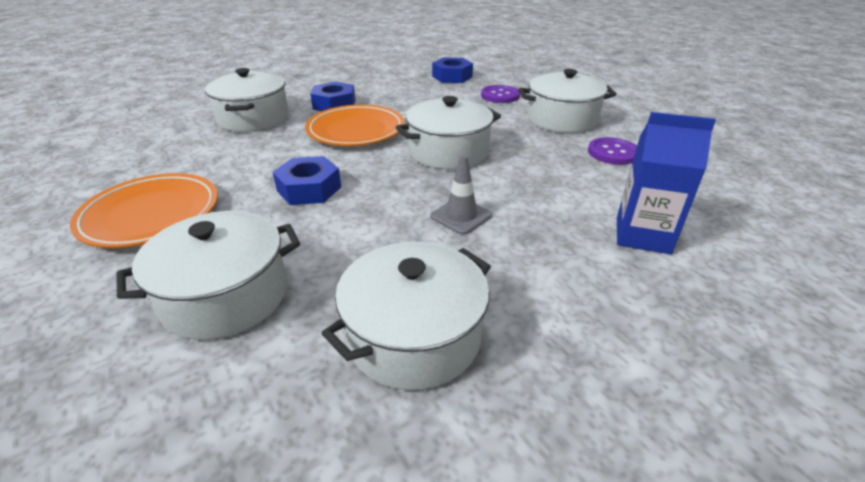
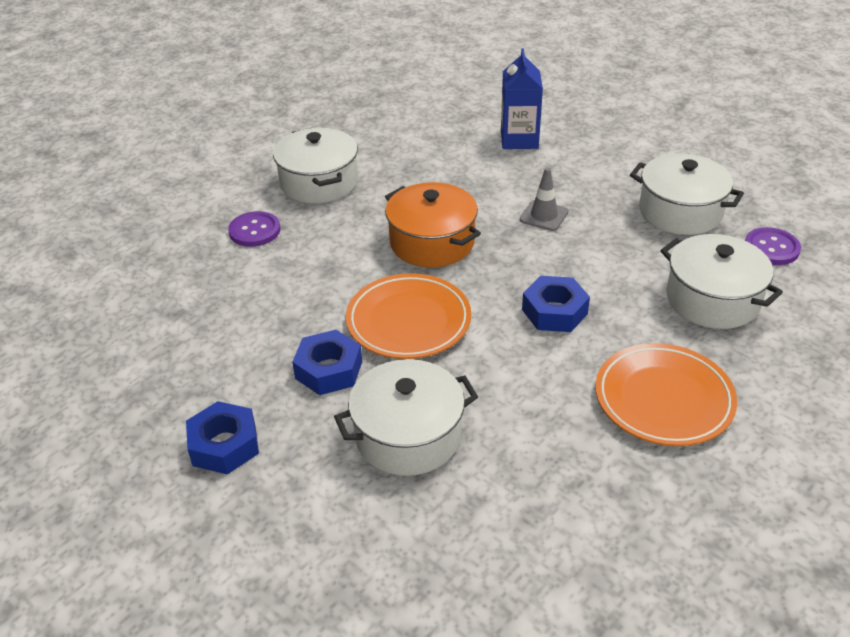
camera: 105 degrees left, 5 degrees up
(448, 152) = (432, 242): white pot -> orange pot
(452, 77) = (183, 283): blue nut -> blue nut (224, 445)
(613, 153) = (390, 152): purple button -> purple button (771, 248)

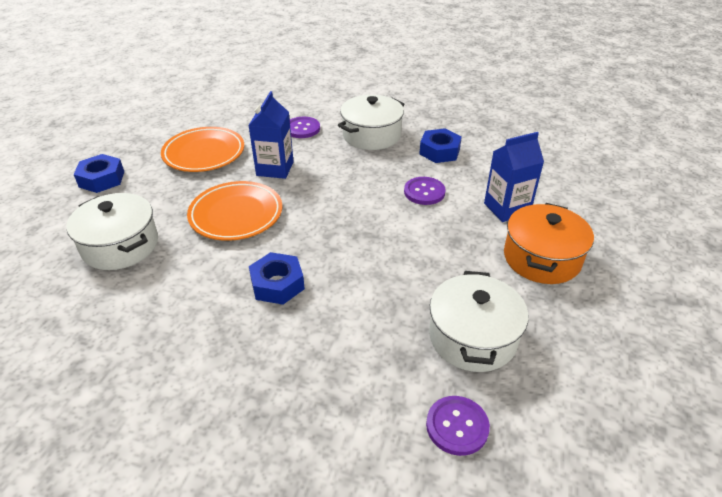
camera: 65 degrees right, 0 degrees up
(329, 370) = (176, 196): blue nut -> blue nut (439, 151)
(331, 272) = (275, 168): none -> blue carton
(432, 242) = (332, 201): orange pot -> orange pot (542, 258)
(459, 178) = (424, 192): none -> purple button
(544, 216) = (403, 249): grey traffic cone -> none
(663, 399) = (187, 376): orange plate -> orange plate (204, 153)
(712, 299) = (341, 388): white pot -> none

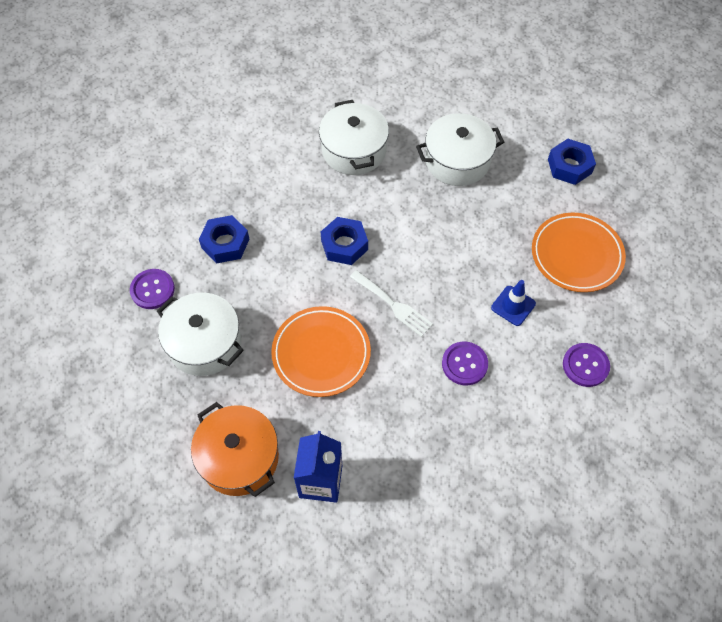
camera: 120 degrees right, 20 degrees up
(236, 215) = (452, 248): orange plate -> orange plate (321, 353)
(275, 168) = (513, 306): blue carton -> blue traffic cone
(322, 228) = (393, 305): none -> white fork
(371, 135) = (533, 431): white pot -> white pot (354, 150)
(424, 192) = (393, 420): purple button -> purple button (464, 364)
(439, 151) = (459, 486): blue nut -> blue nut (225, 243)

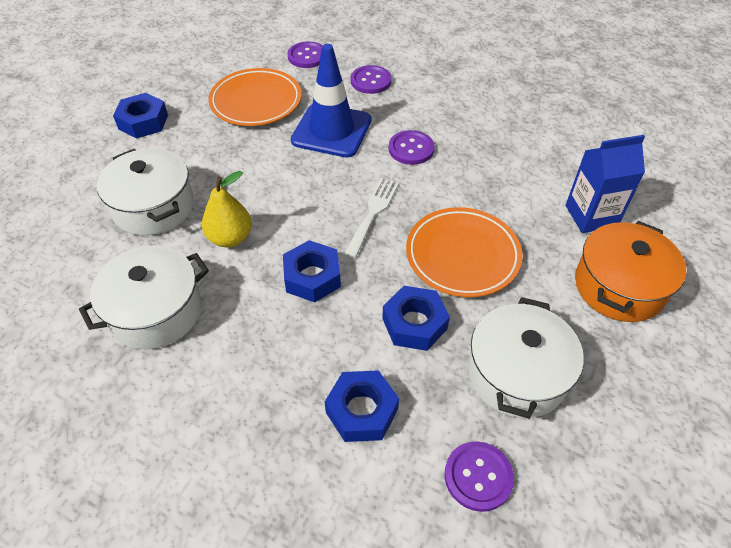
camera: 110 degrees left, 10 degrees down
(274, 296) = (414, 323): none -> blue nut
(404, 203) = (230, 238): none -> yellow pear
(513, 306) = (331, 130): blue traffic cone -> blue traffic cone, size x1.92
(647, 318) = (307, 56): none -> purple button

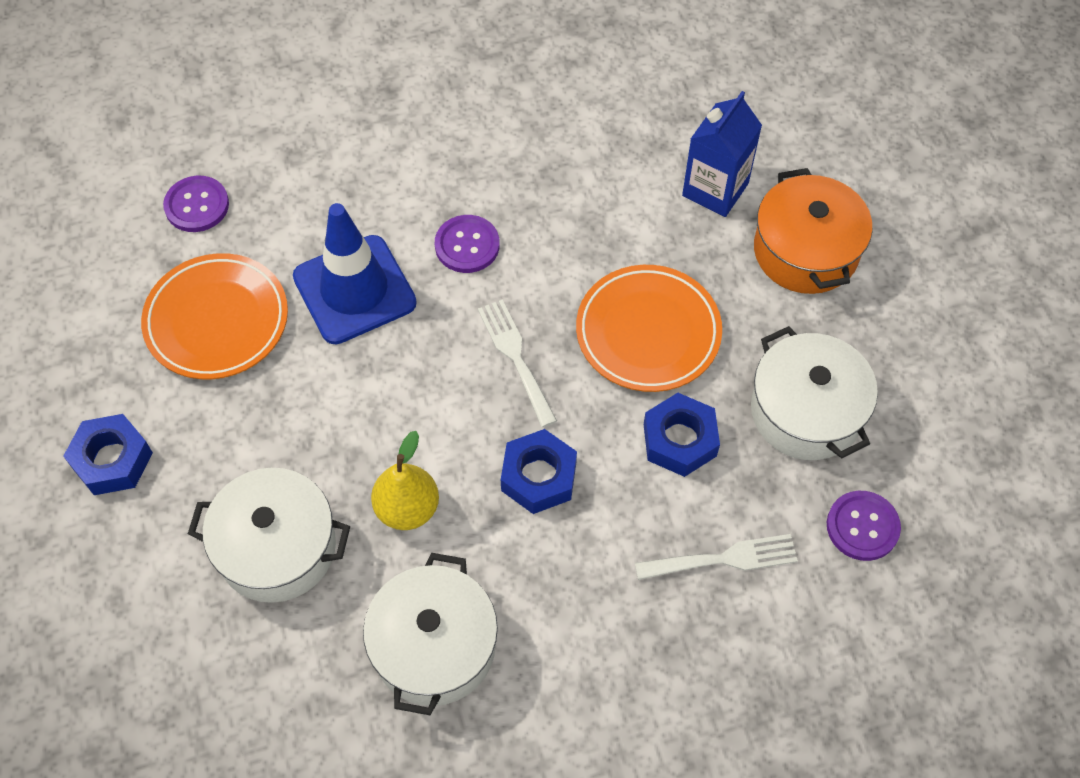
camera: 45 degrees left, 10 degrees up
(362, 411) = (723, 559): blue nut -> white fork
(371, 81) = (318, 185): purple button -> none

